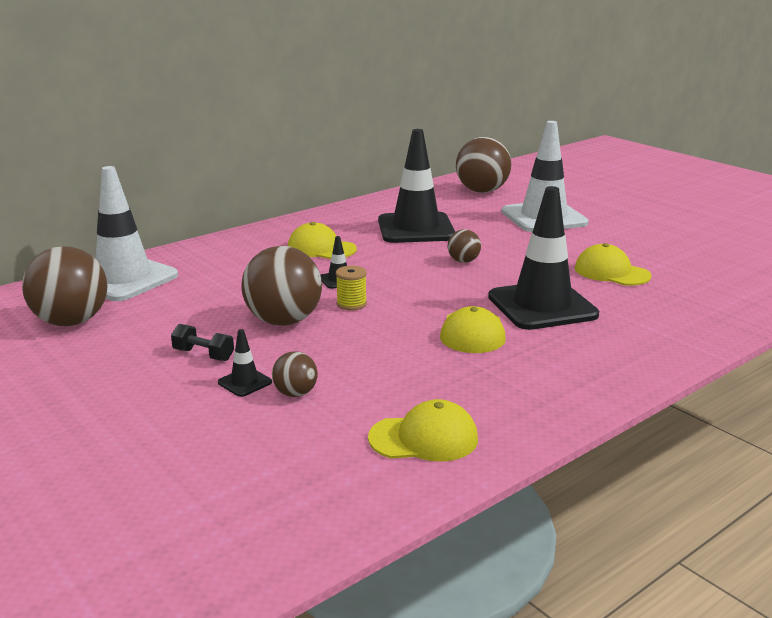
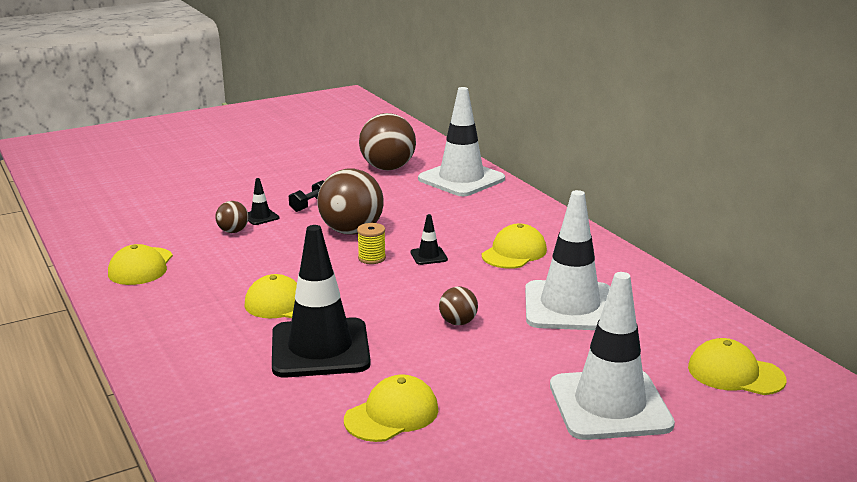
camera: 100 degrees right, 0 degrees up
(416, 229) = (570, 307): black traffic cone -> white traffic cone
(482, 191) = (735, 373): brown ball -> yellow cap

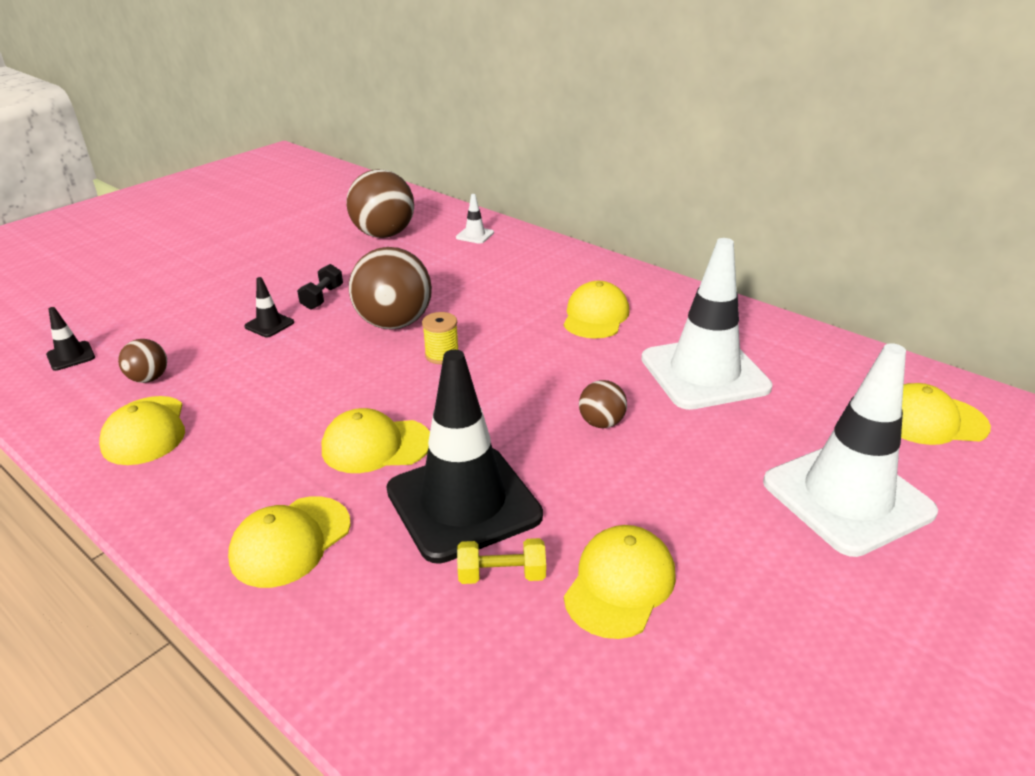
camera: 20 degrees left, 10 degrees up
(194, 345) = (290, 541): none -> yellow cap
(233, 231) = (245, 351): brown ball -> brown ball (149, 378)
(316, 392) = (501, 575): none -> yellow dumbbell
(428, 256) = (506, 339): black traffic cone -> black traffic cone (71, 356)
(461, 179) = (475, 235): white traffic cone -> white traffic cone, size x0.40

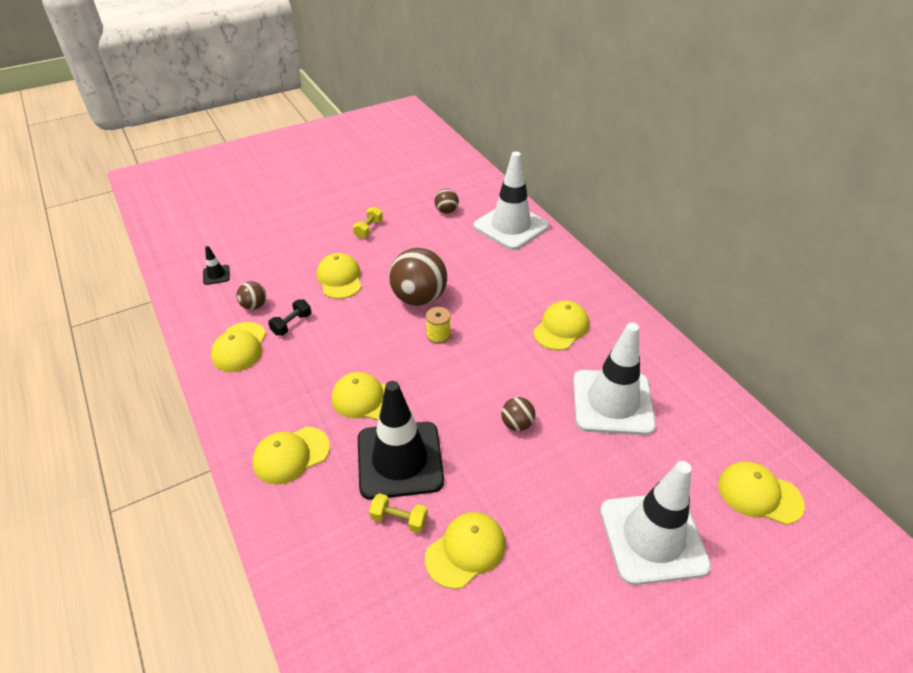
camera: 20 degrees right, 10 degrees up
(269, 324) = (339, 278): black traffic cone -> yellow cap
(286, 268) = (368, 229): none -> yellow dumbbell
(322, 298) = (382, 262): black dumbbell -> black dumbbell (292, 324)
(384, 234) = (446, 211): brown ball -> brown ball, size x0.49
(475, 235) = (511, 226): white traffic cone -> white traffic cone, size x2.48

